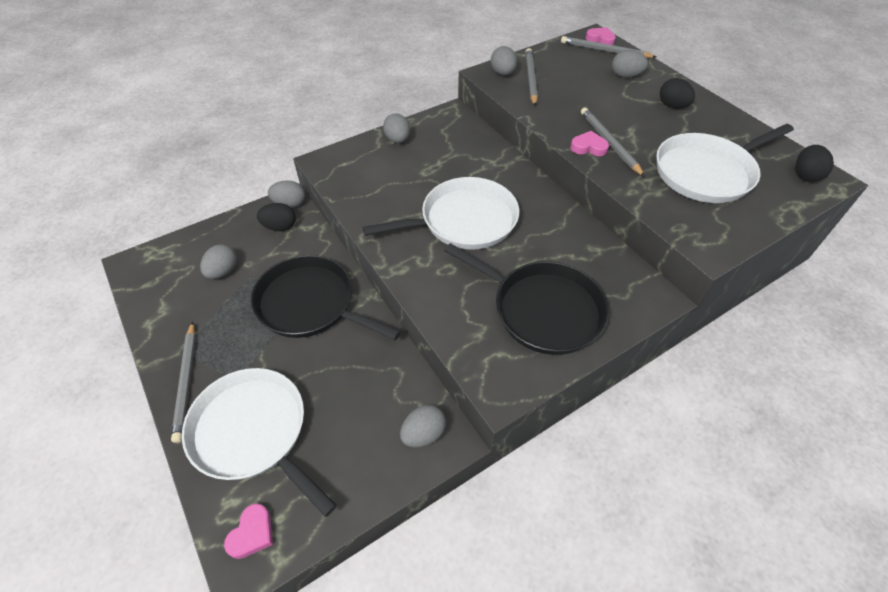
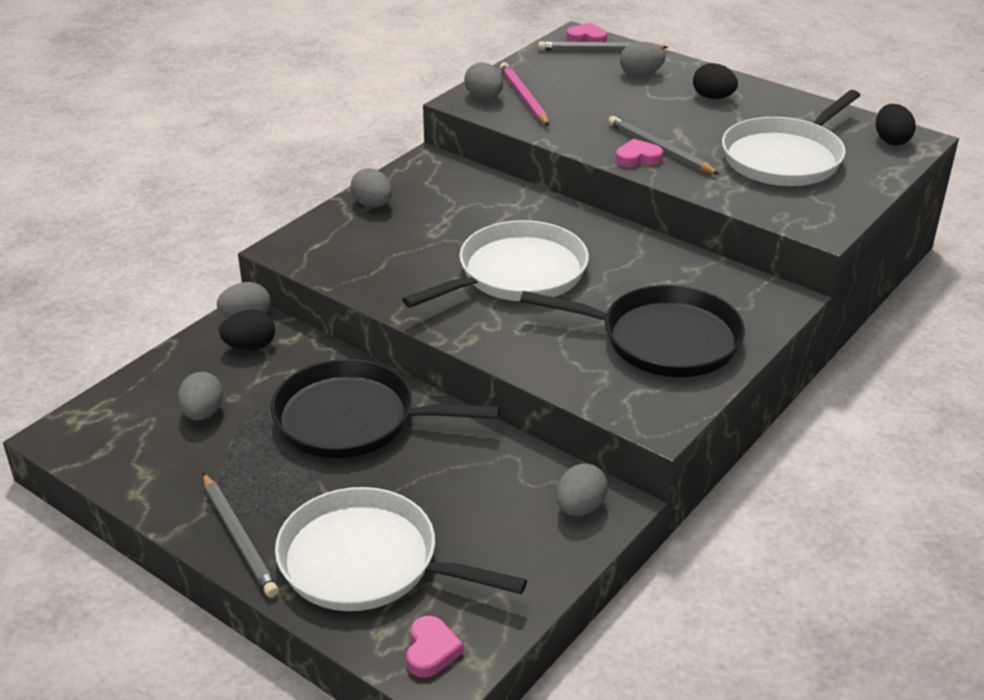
camera: 20 degrees left, 15 degrees down
(530, 78) = (523, 97): grey pencil -> pink pencil

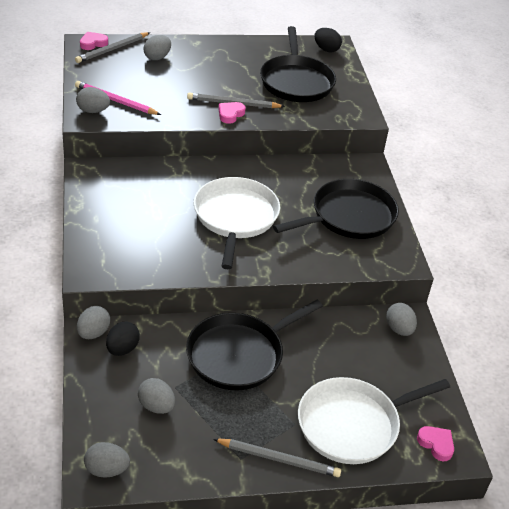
camera: 50 degrees left, 5 degrees up
(373, 204) = (97, 216): grey egg -> grey egg (106, 470)
(713, 97) = (214, 57): black egg -> none
(785, 158) = (296, 81): white pan -> black pan

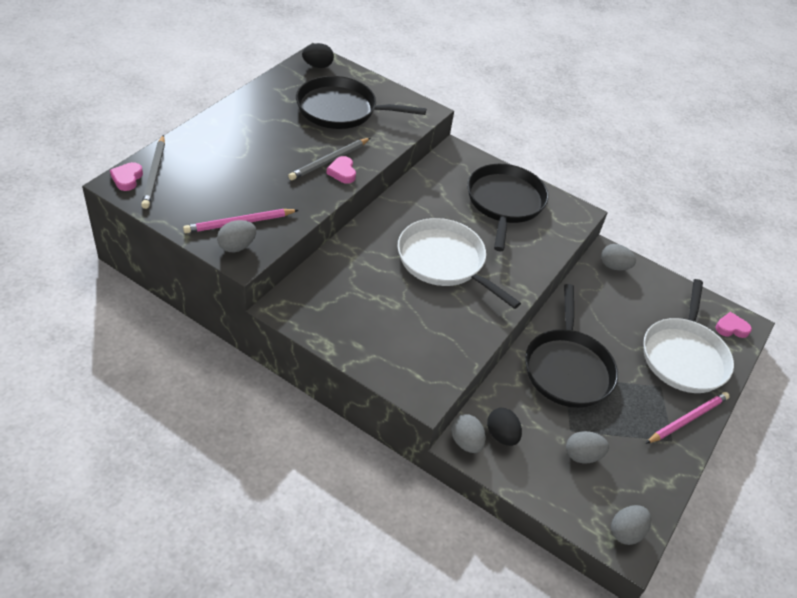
camera: 50 degrees left, 5 degrees up
(157, 57) = (205, 156): grey egg -> none
(279, 459) = (687, 419): grey pencil -> pink pencil
(296, 81) = (341, 109): black pan -> black pan turned 150 degrees clockwise

